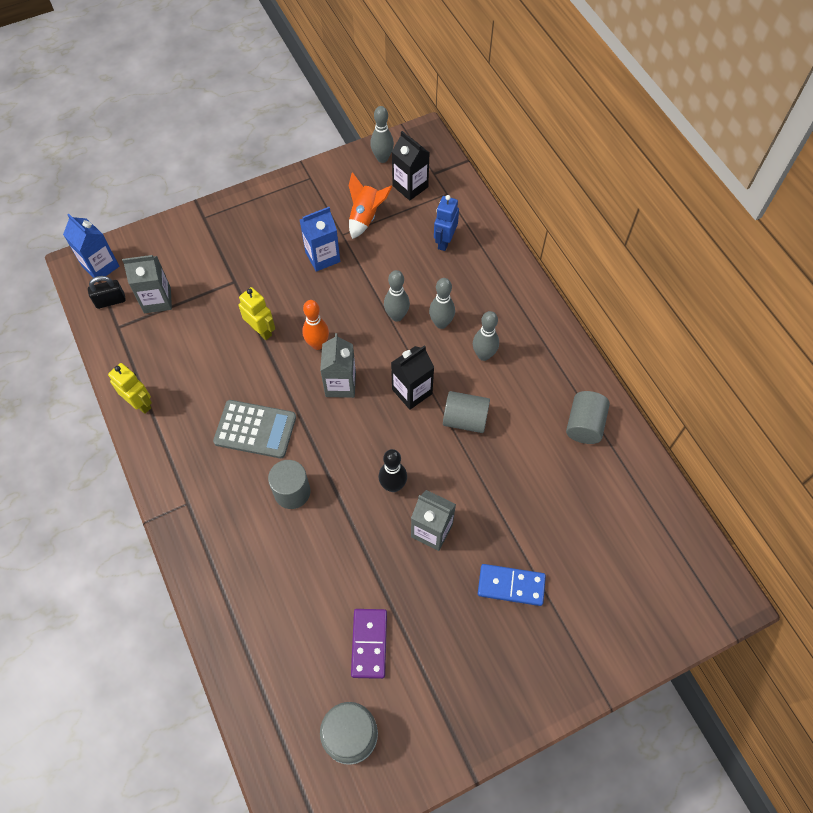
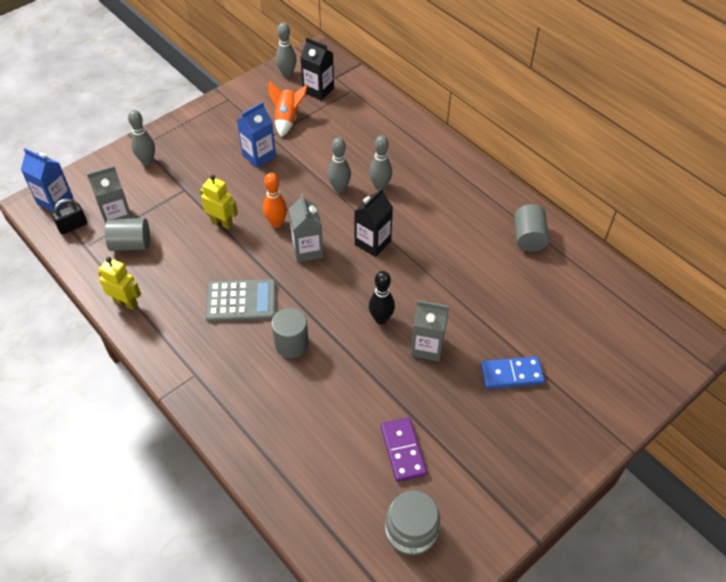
camera: 15 degrees left, 10 degrees down
(444, 241) = (362, 125): blue robot -> none
(465, 419) = (426, 254): grey cylinder -> grey cylinder (131, 244)
(483, 355) = (425, 203): grey bowling pin -> grey bowling pin (147, 161)

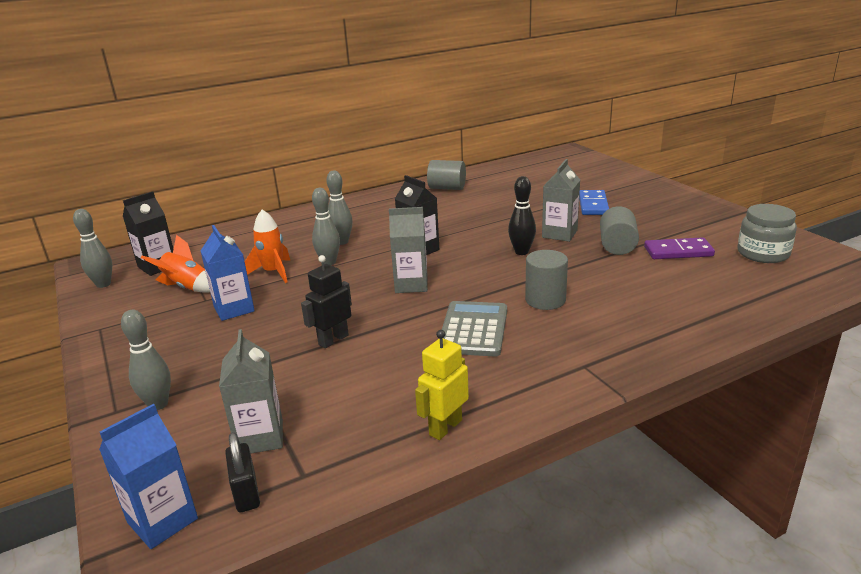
camera: 75 degrees left, 25 degrees down
(131, 244) = (328, 422): grey cylinder -> grey cylinder (617, 246)
(222, 222) = (333, 340): yellow robot -> black robot
(276, 223) = (358, 301): orange bowling pin -> none
(317, 159) = (273, 272): none -> orange rocket

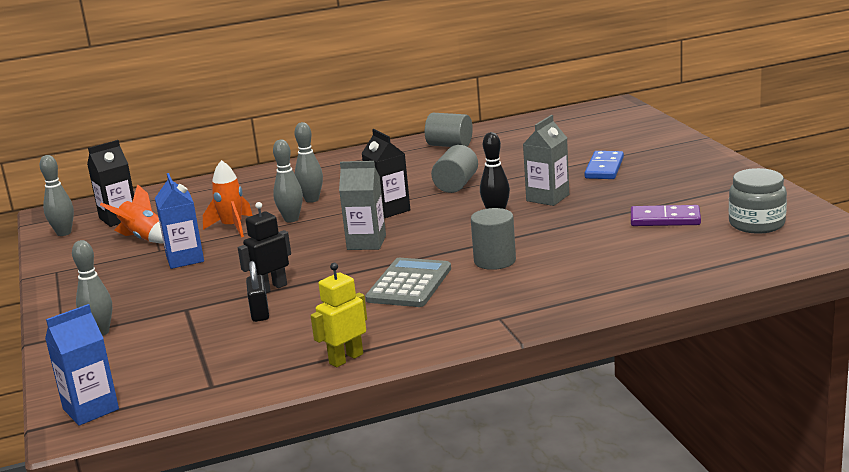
camera: 10 degrees right, 5 degrees down
(246, 493) = (161, 395): black padlock -> black padlock (260, 313)
(260, 437) = (182, 359): grey carton -> none
(617, 246) = (602, 212): grey cylinder -> grey cylinder (456, 185)

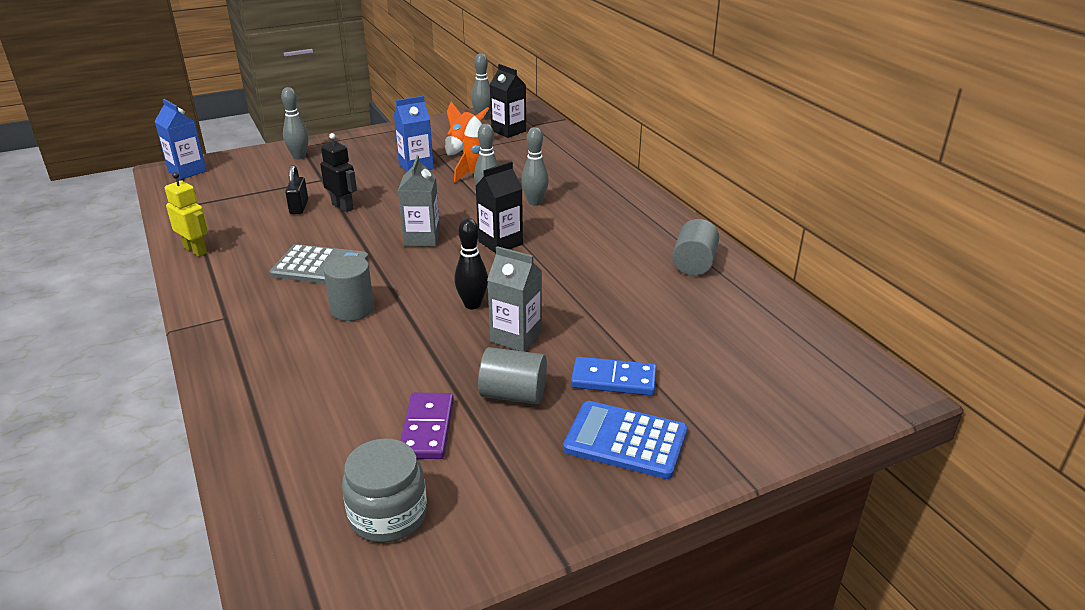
camera: 80 degrees right, 10 degrees up
(260, 313) = (299, 207): black padlock -> black padlock turned 75 degrees counterclockwise
(456, 185) = (564, 275): grey cylinder -> grey cylinder (513, 394)
(670, 165) = (625, 440): none -> blue calculator

